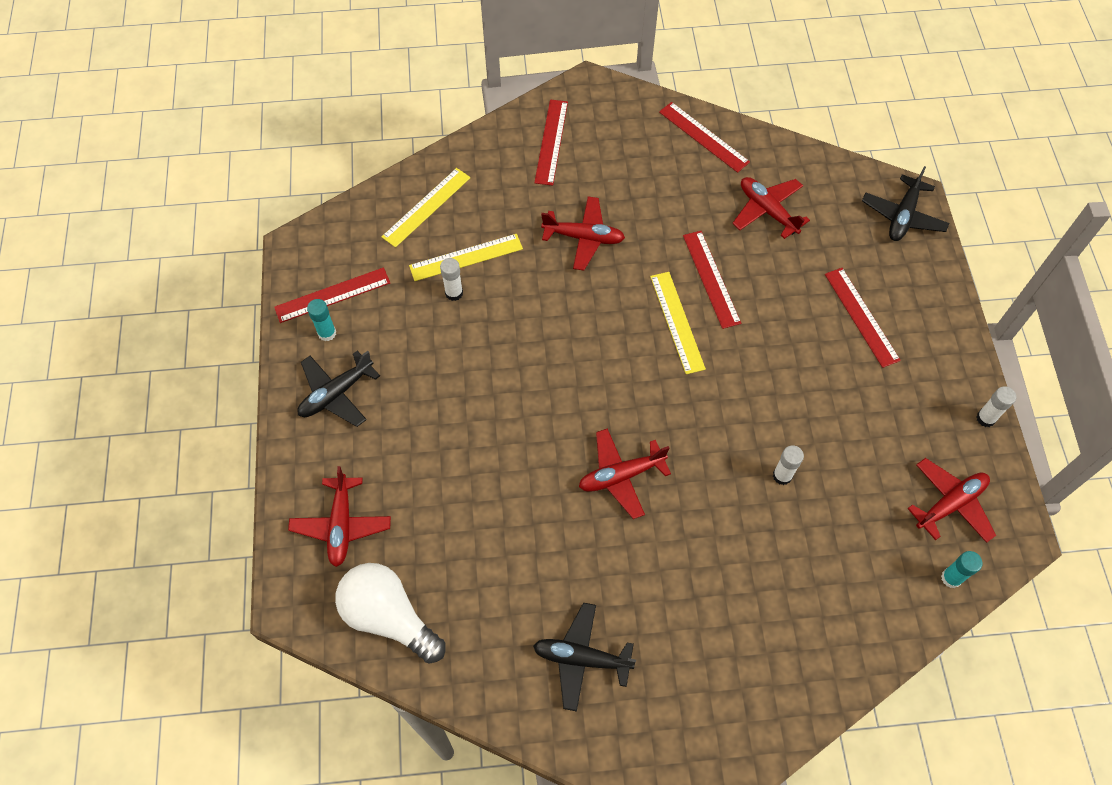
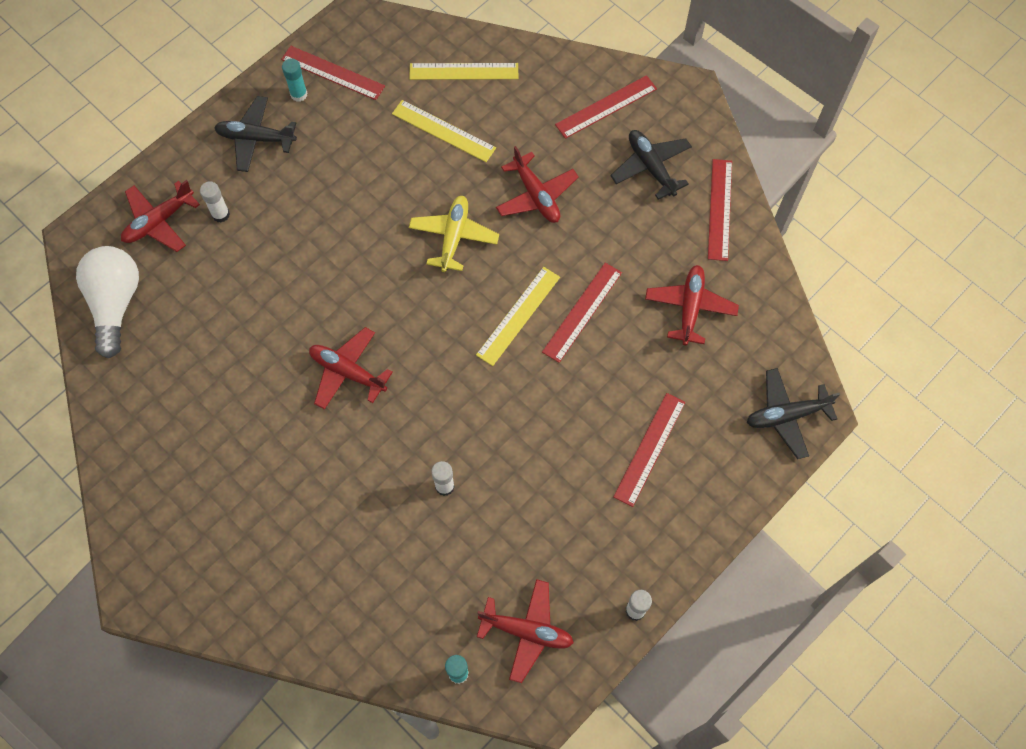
camera: 50 degrees right, 5 degrees up
(454, 293) = (405, 147): white glue stick -> white glue stick (221, 214)
(568, 316) = (454, 237): none -> yellow plane
(582, 658) = (181, 449): black plane -> black plane (651, 167)

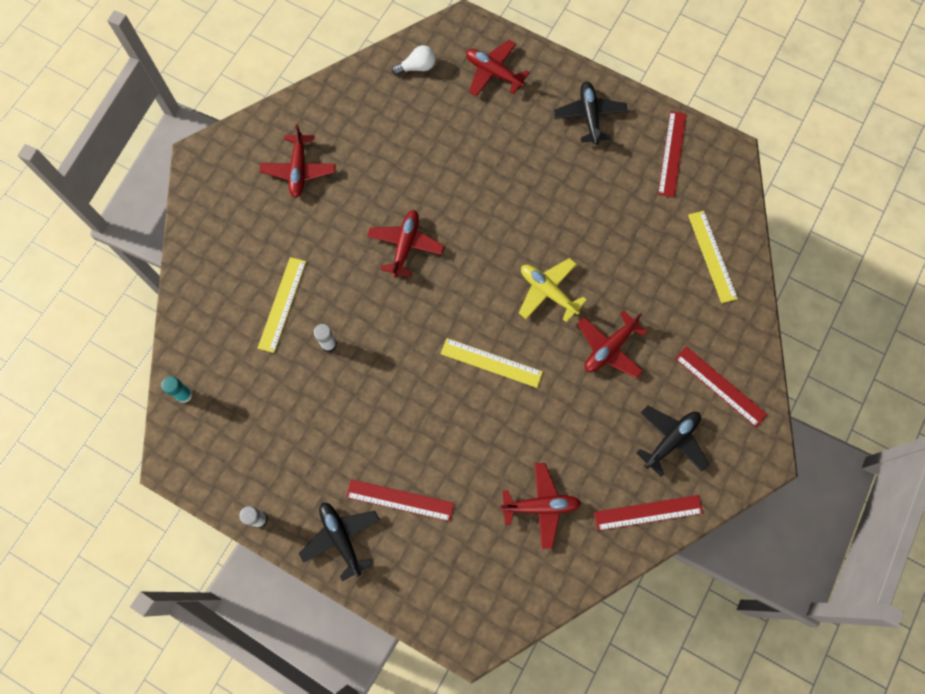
camera: 75 degrees right, 5 degrees up
(115, 303) = (417, 67): white light bulb -> white light bulb, size x0.53
(221, 214) = (513, 113): white glue stick -> none
(299, 94) = (642, 134): turquoise glue stick -> none
(443, 131) = (647, 256): yellow ruler -> yellow ruler (282, 304)
(454, 237) = (548, 292): yellow plane -> yellow plane turned 135 degrees counterclockwise
(526, 631) = (226, 437): red plane -> red plane (299, 170)
(582, 312) = (510, 414): red ruler -> none
(786, 415) = (460, 614): black plane -> black plane (341, 538)

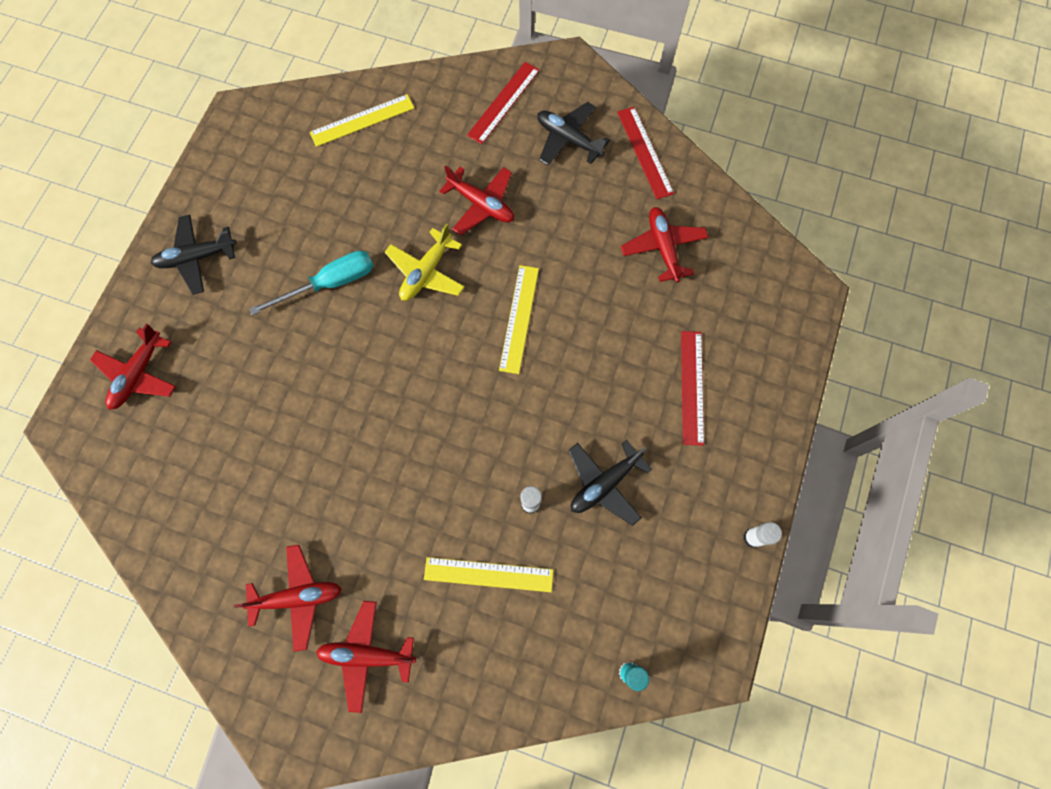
camera: 100 degrees left, 0 degrees up
(341, 538) = (748, 441): black plane -> black plane (604, 484)
(405, 245) = (389, 438): red plane -> red plane (367, 654)
(417, 67) = (132, 471): white light bulb -> none
(549, 214) = (330, 284): none -> turquoise screwdriver
(672, 153) = (241, 168): red ruler -> none

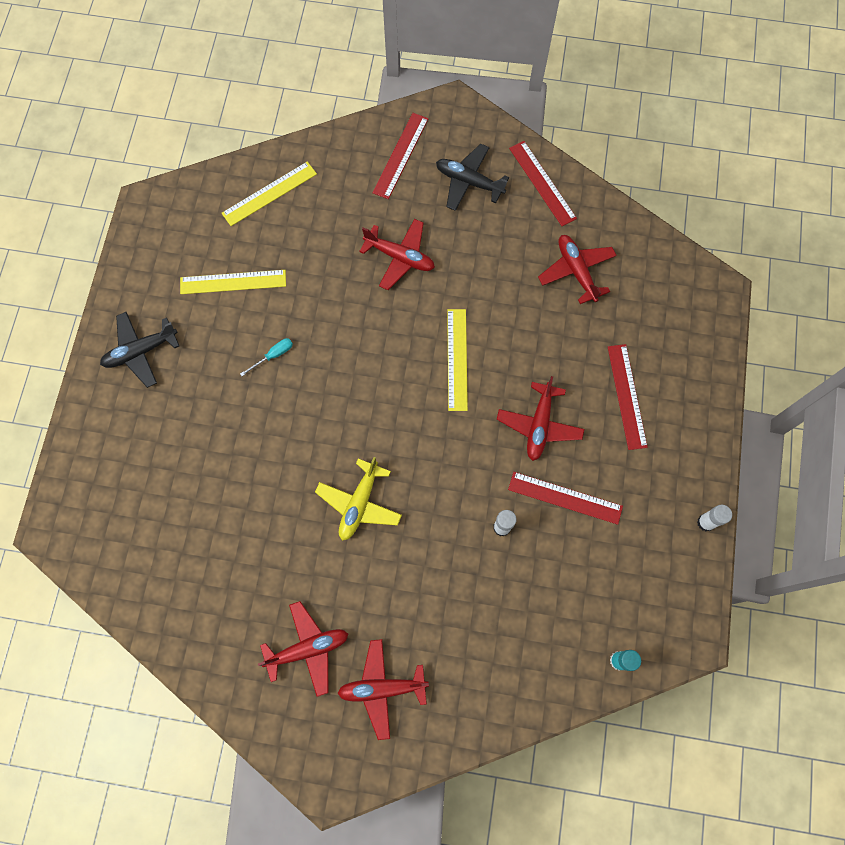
camera: 10 degrees left, 0 degrees up
(139, 374) = (111, 471): red plane -> red plane (539, 425)
(330, 284) = (273, 356): turquoise screwdriver -> turquoise screwdriver, size x0.50
(426, 272) = (361, 330): yellow plane -> yellow plane (359, 503)
(488, 574) = (477, 597): yellow ruler -> yellow ruler (233, 282)
(604, 484) = (565, 497): black plane -> red ruler

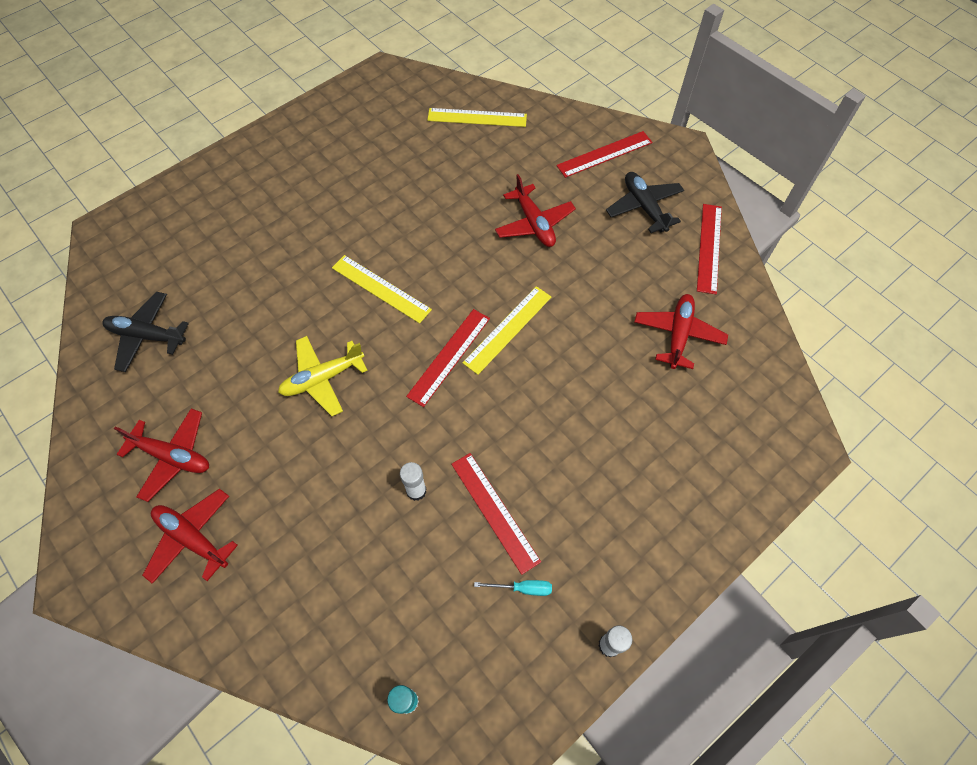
camera: 40 degrees right, 10 degrees down
(141, 351) = (282, 159): black plane -> black plane (147, 336)
(233, 282) = (391, 157): yellow ruler -> yellow ruler (381, 288)
(273, 356) = (368, 225): turquoise screwdriver -> turquoise screwdriver (522, 588)
(539, 425) = (529, 433): red plane -> none
(627, 396) = (632, 470): red ruler -> red ruler (449, 356)

